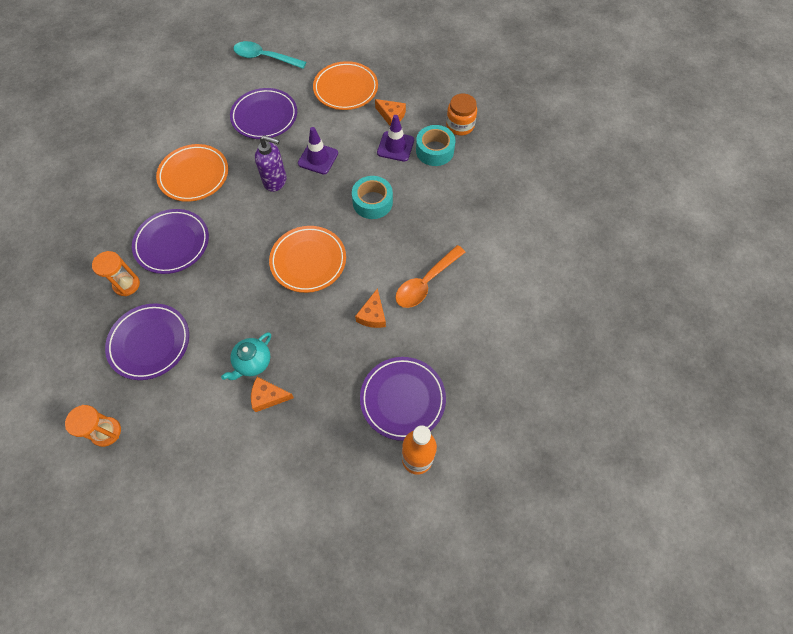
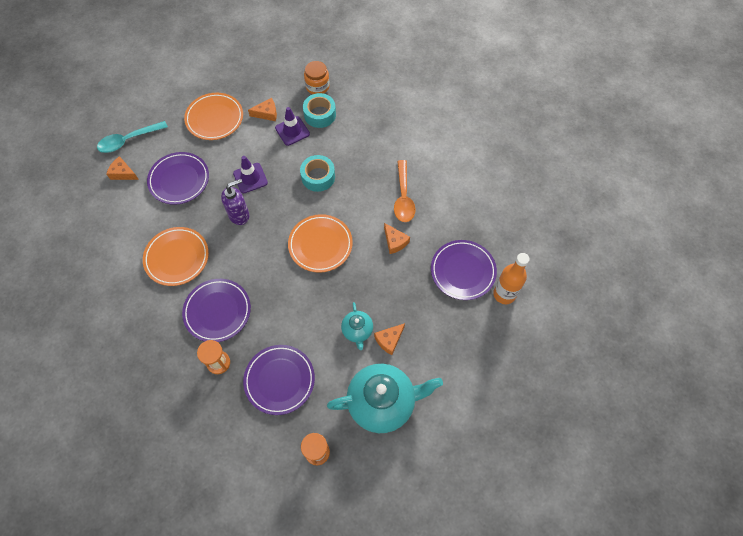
camera: 45 degrees left, 0 degrees up
(200, 445) = (382, 402): none -> turquoise teapot
(233, 80) = (123, 173): none -> orange cheese

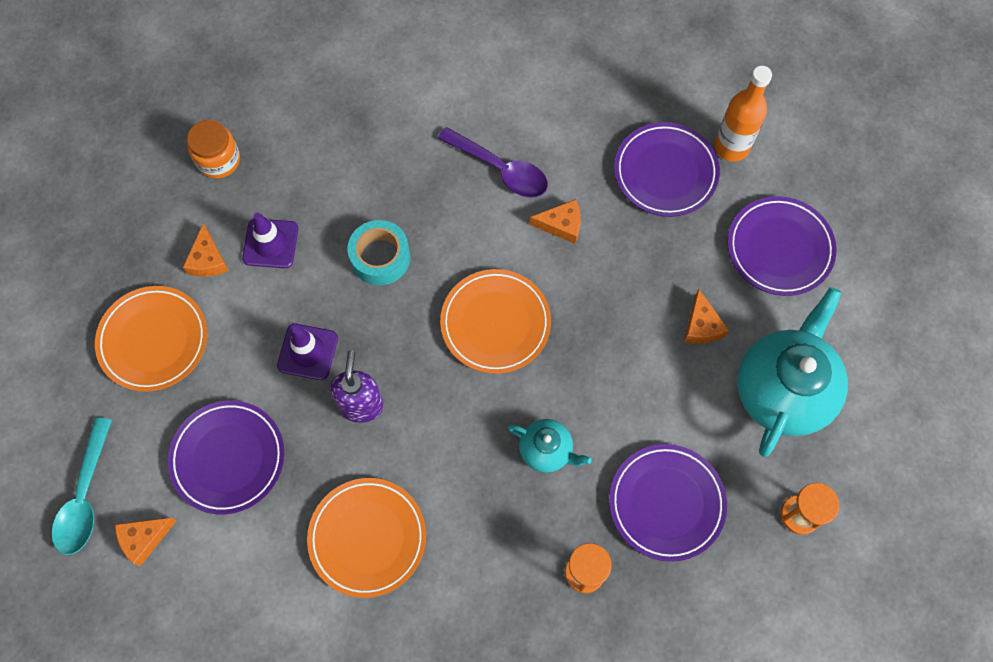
camera: 55 degrees left, 5 degrees up
(217, 311) = (501, 528): purple plate -> purple plate (779, 248)
(267, 113) = (208, 260): orange cheese -> orange cheese turned 150 degrees clockwise
(320, 114) = (272, 188): turquoise tape -> none
(357, 331) = (661, 357): turquoise teapot -> turquoise teapot (546, 450)
(403, 197) = (500, 169): orange spoon -> purple spoon

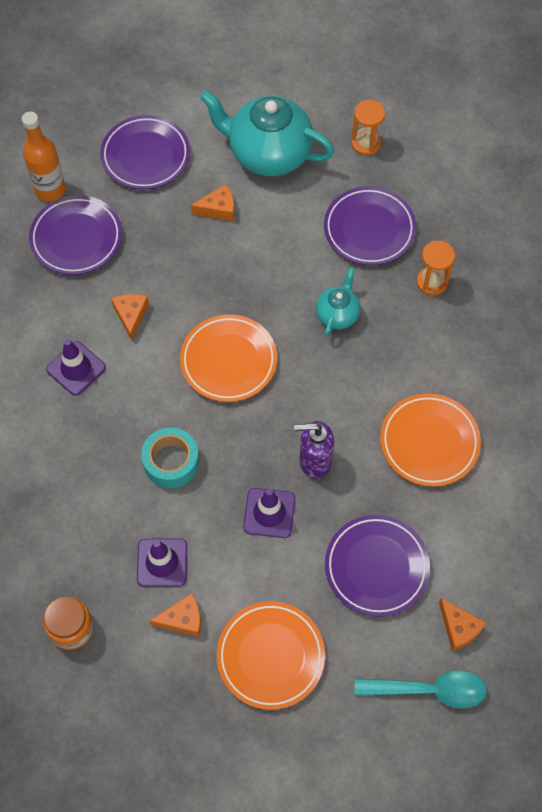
camera: 95 degrees left, 5 degrees down
(500, 169) = (76, 368): purple spoon -> purple traffic cone

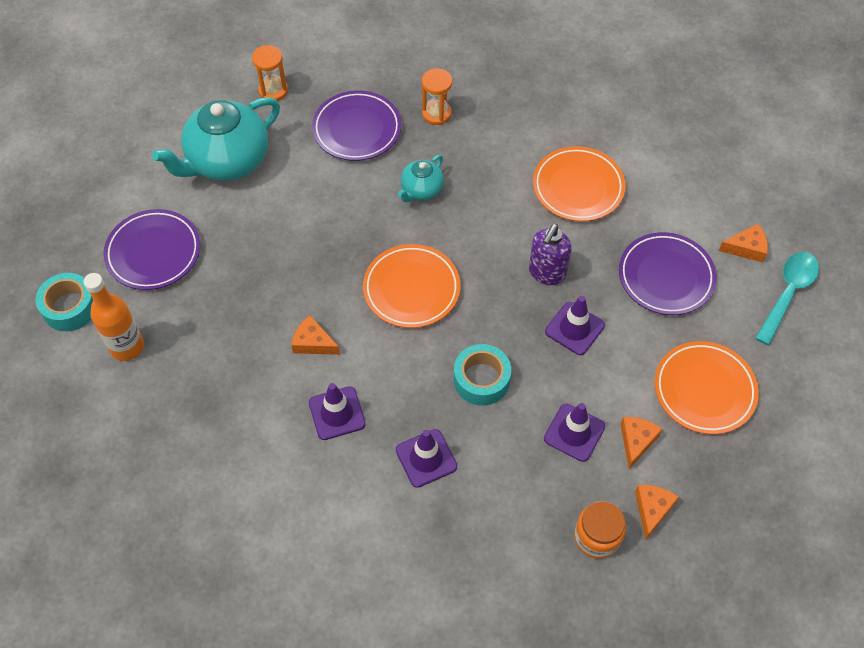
camera: 60 degrees left, 5 degrees down
(62, 132) = (70, 307): none -> turquoise tape
(72, 457) = (426, 458): none -> purple traffic cone
(76, 238) = (198, 349): purple plate -> none
(218, 209) = (254, 224): orange cheese -> orange cheese (652, 509)
(337, 314) = (421, 190): turquoise teapot -> turquoise teapot turned 105 degrees counterclockwise

